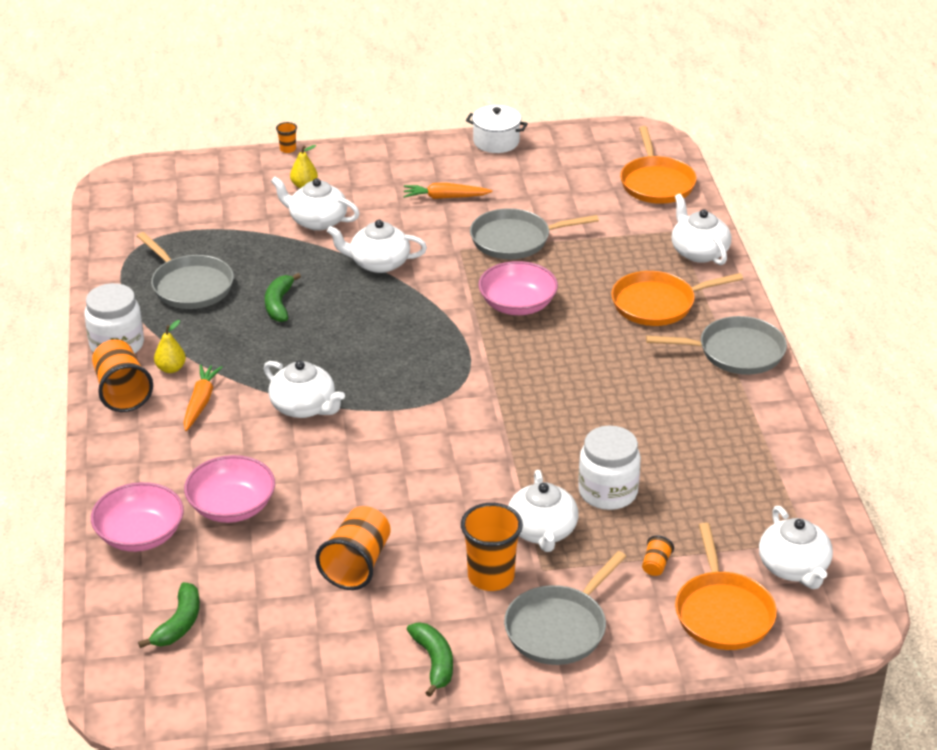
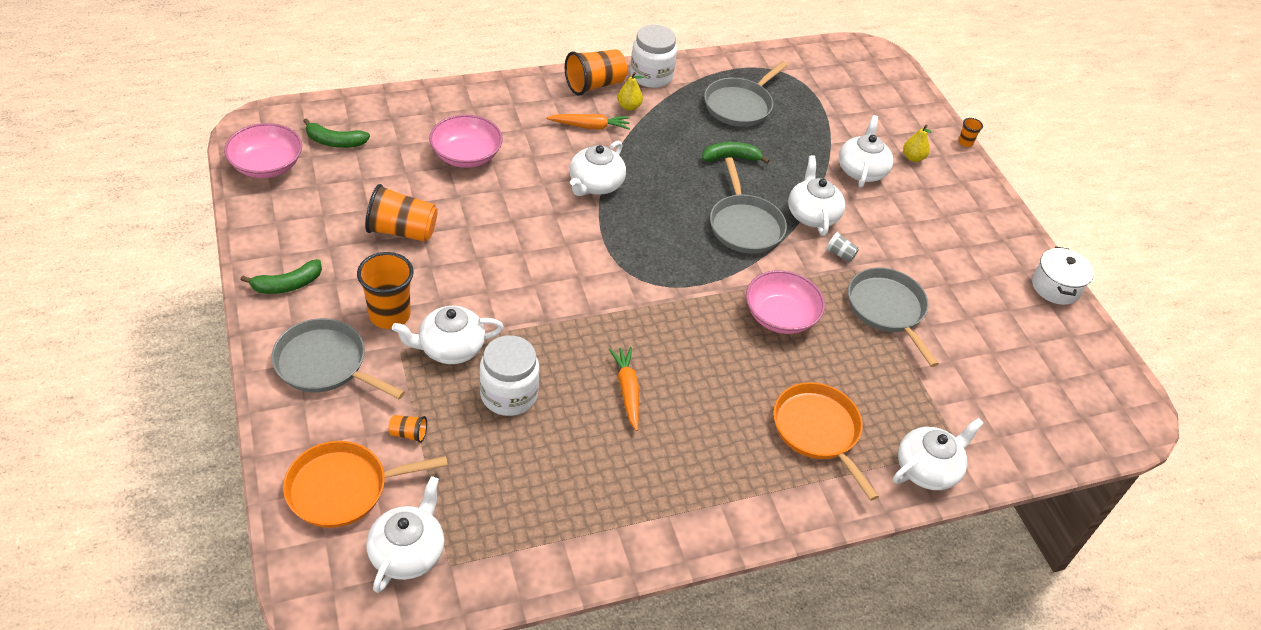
camera: 75 degrees right, 10 degrees up
(140, 535) = (430, 112): pink bowl -> pink bowl (267, 165)
(438, 255) = (840, 254): none -> grey cup
(445, 197) = (937, 254): orange carrot -> orange carrot (627, 391)
(656, 183) = (1045, 427): orange pan -> none
(736, 352) = (753, 504): grey pan -> grey pan (745, 225)
(794, 568) = (408, 552): white teapot -> white teapot turned 135 degrees clockwise

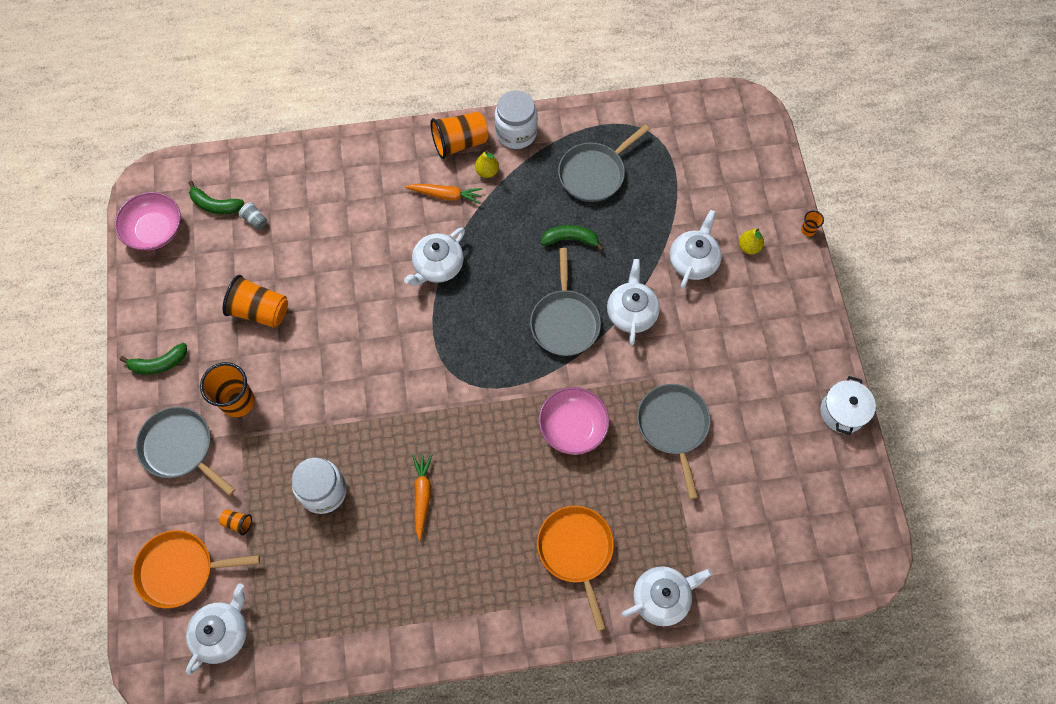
camera: 15 degrees right, 20 degrees up
(450, 348) = (283, 439): white teapot -> none
(466, 155) = (327, 226): pink bowl -> none
(840, 254) = (645, 360): grey cup -> grey cup (255, 220)

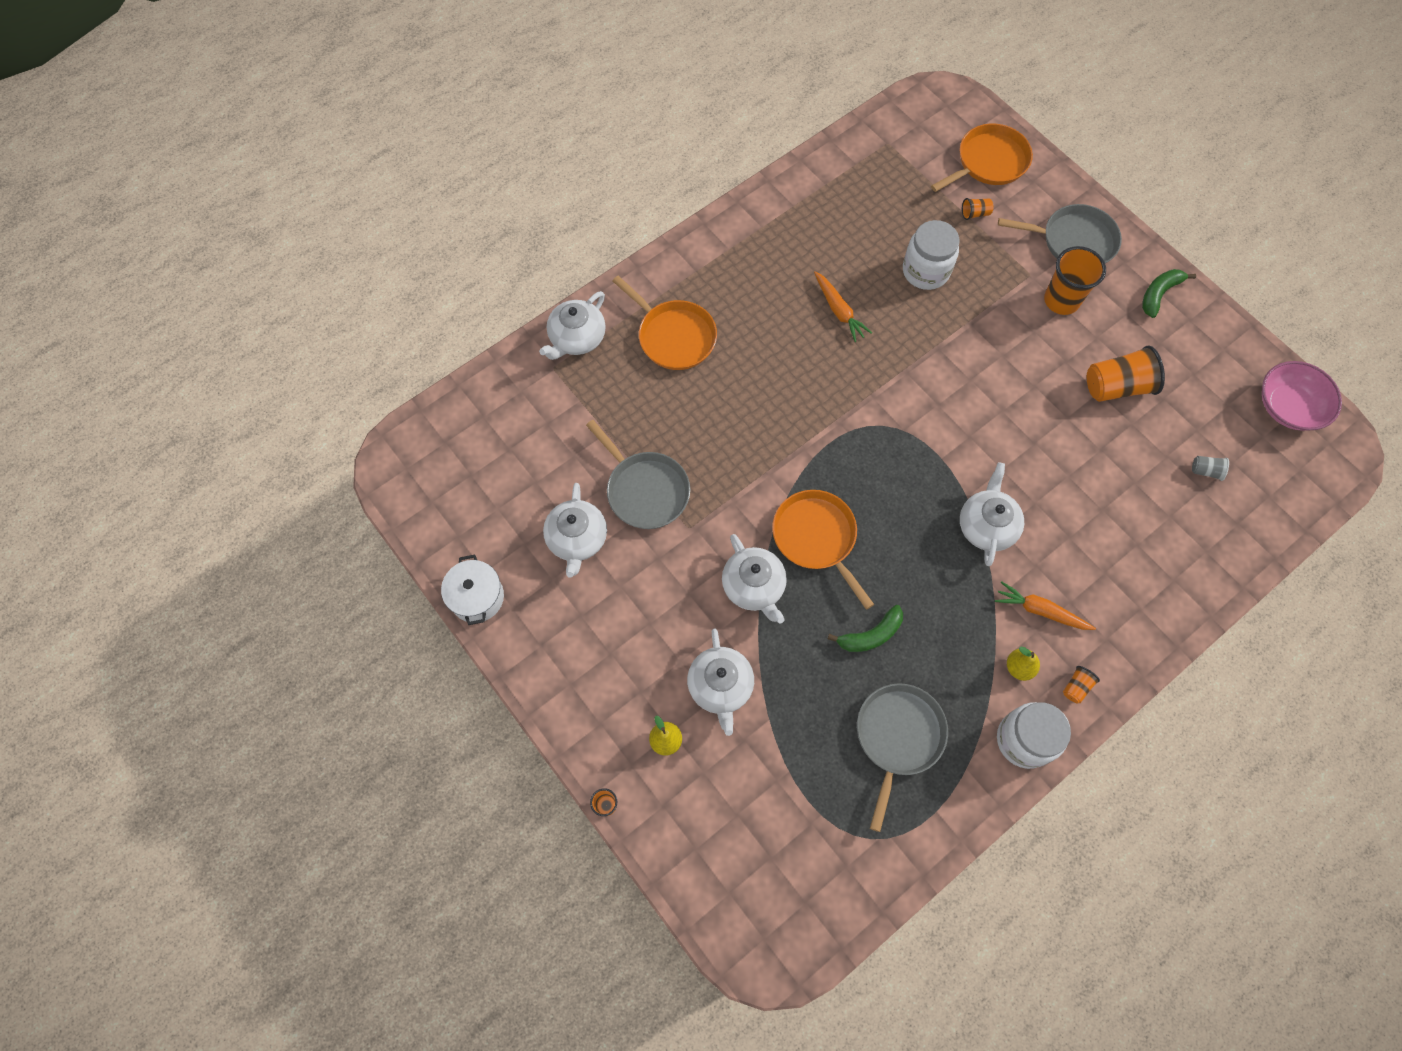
camera: 150 degrees right, 0 degrees up
(215, 205) = (1259, 464): green banana -> none
(222, 633) = (919, 141): white teapot -> white teapot (577, 539)
(445, 195) = (1041, 611): orange carrot -> orange carrot turned 45 degrees clockwise
(460, 143) = (1076, 687): orange cup -> orange cup, size x0.46
(565, 322) = (816, 538): grey pan -> orange pan
(573, 427) = (742, 438): pink bowl -> none

